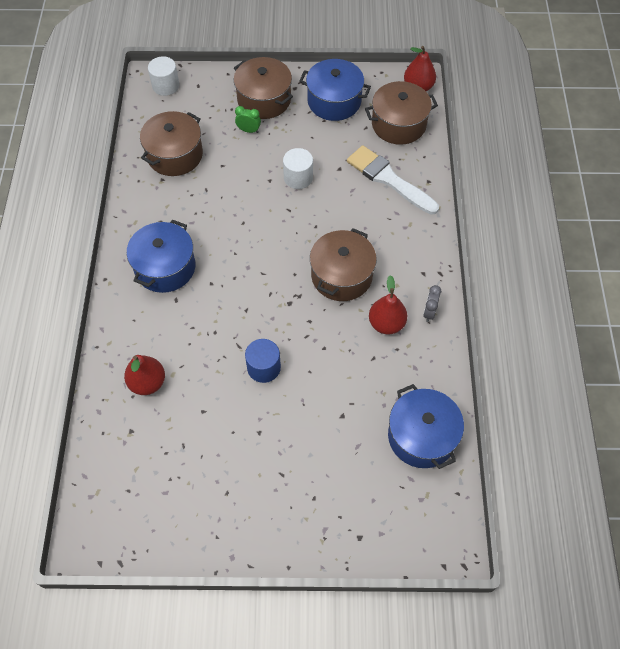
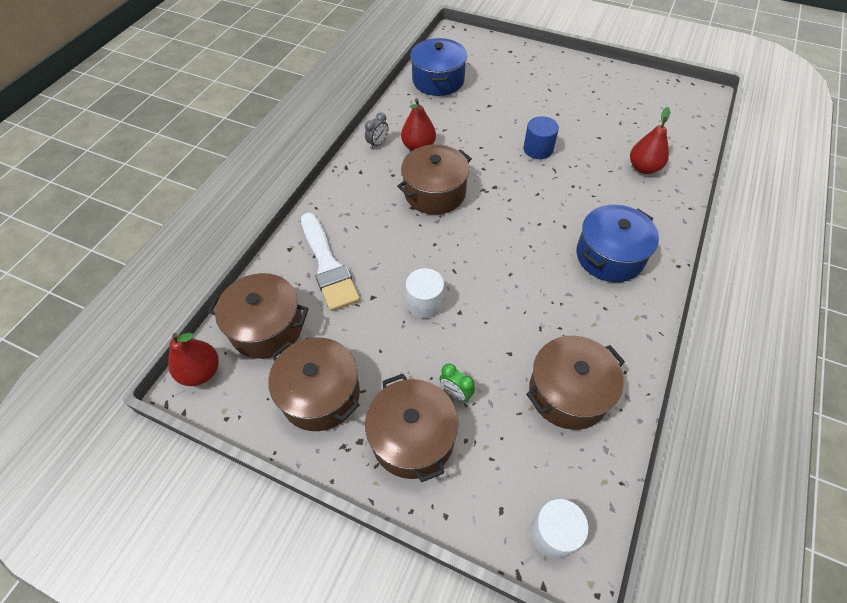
camera: 155 degrees left, 5 degrees down
(334, 101) = (320, 394): blue pot -> brown pot

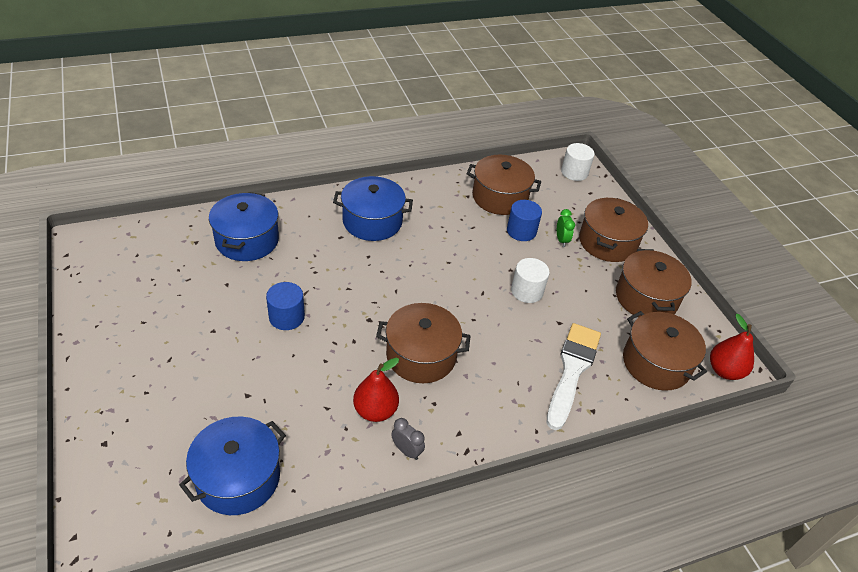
camera: 140 degrees left, 10 degrees down
(378, 144) = (407, 450): grey clock -> grey clock turned 45 degrees clockwise
(500, 366) = (521, 231): none -> blue cylinder
(643, 168) = (247, 240): red pear -> blue pot

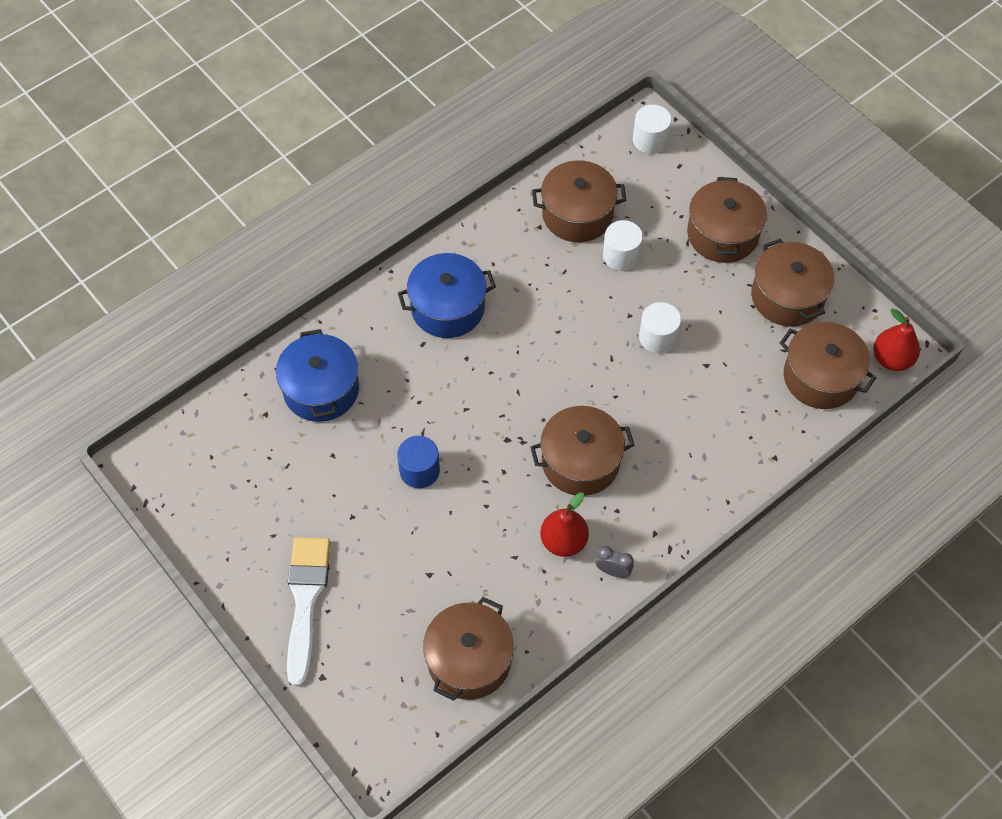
camera: 15 degrees left, 15 degrees up
(238, 478) = (469, 660): blue pot -> brown pot
(521, 231) = (621, 255): blue cylinder -> white cylinder
(561, 240) = (670, 251): green clock -> none
(572, 370) = (739, 419): white brush -> white brush (306, 601)

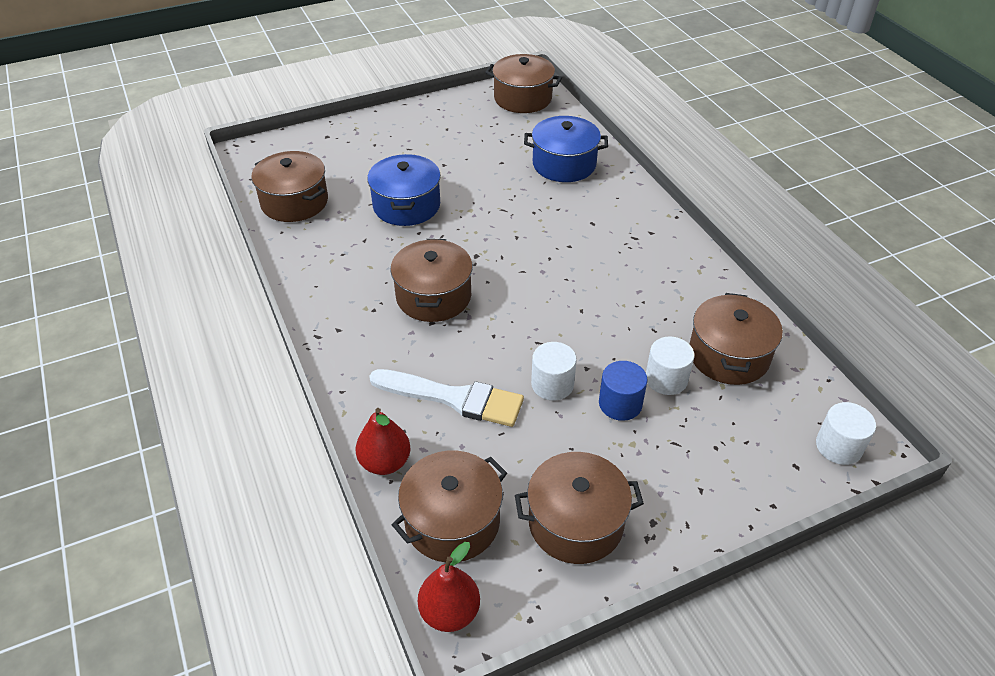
camera: 105 degrees right, 15 degrees down
(306, 601) = (387, 136): white brush -> white brush (454, 398)
(419, 470) = (468, 202): blue cylinder -> blue cylinder (620, 404)
(447, 308) = (627, 243): blue pot -> blue pot (406, 205)
(563, 541) = (362, 270): red pear -> red pear (385, 462)
(613, 571) = (318, 294): grey clock -> none
(722, 234) = (682, 481): brown pot -> brown pot (523, 98)

